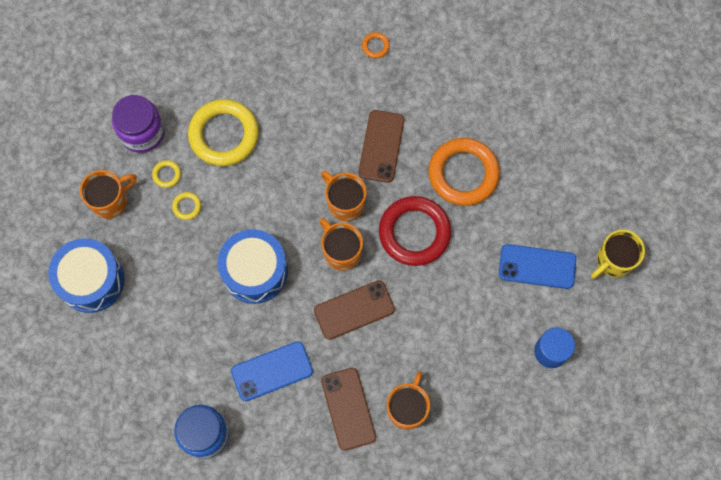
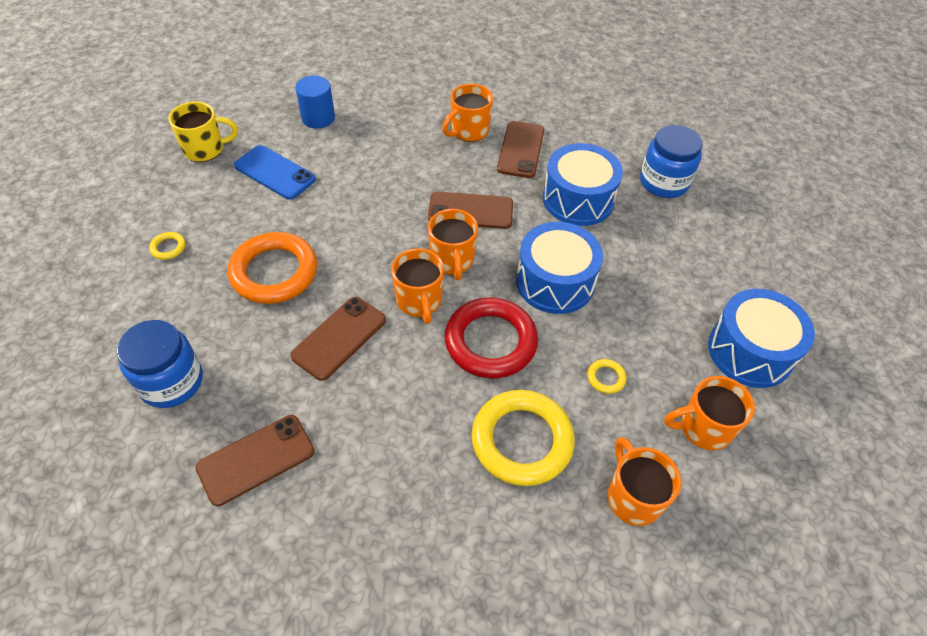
camera: 155 degrees left, 20 degrees down
(142, 132) = (633, 497): purple jar -> orange mug
(167, 174) = (618, 426): yellow ring -> yellow ring (168, 248)
(272, 371) = (578, 199): blue phone -> blue drum
(375, 46) = (256, 459): orange ring -> brown phone
(414, 232) = (366, 245): red ring -> red ring (490, 342)
(464, 64) = (171, 382): none -> blue jar

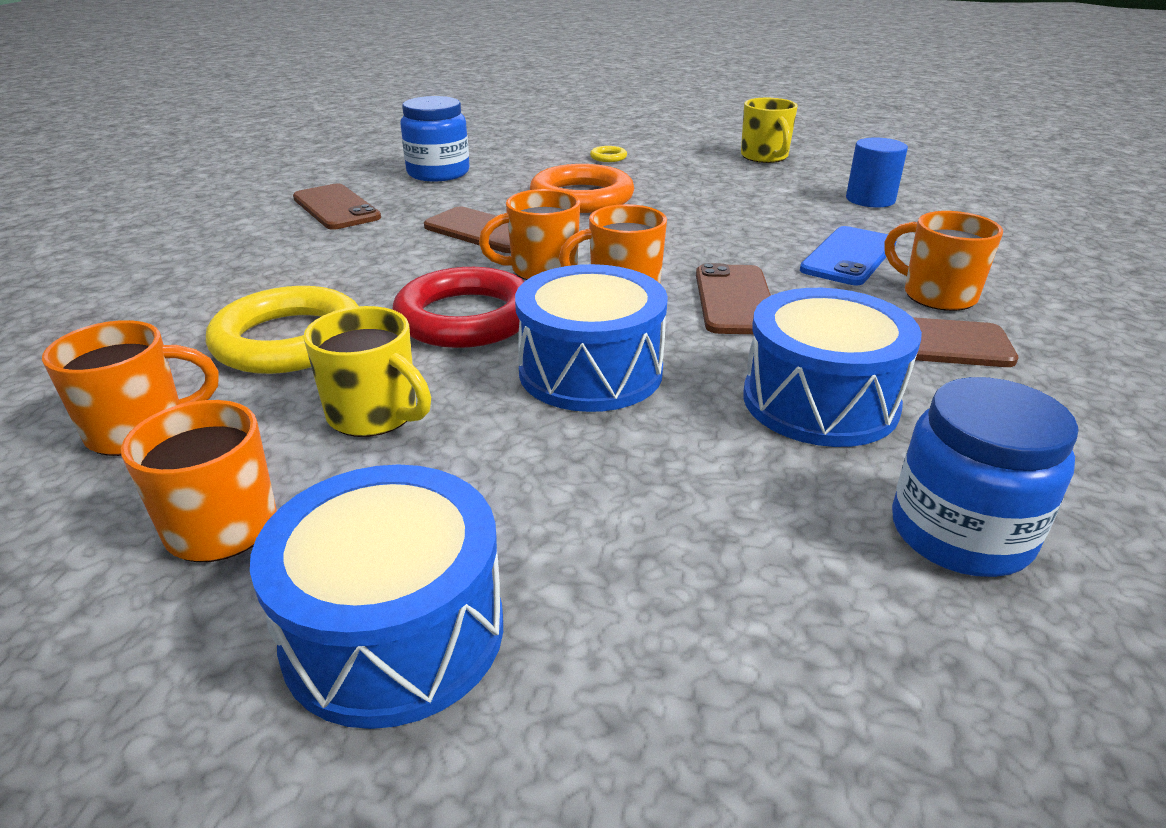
camera: 90 degrees right, 20 degrees down
(275, 173) = (746, 186): blue phone -> blue phone (848, 257)
(606, 378) = (374, 415): yellow ring -> yellow mug

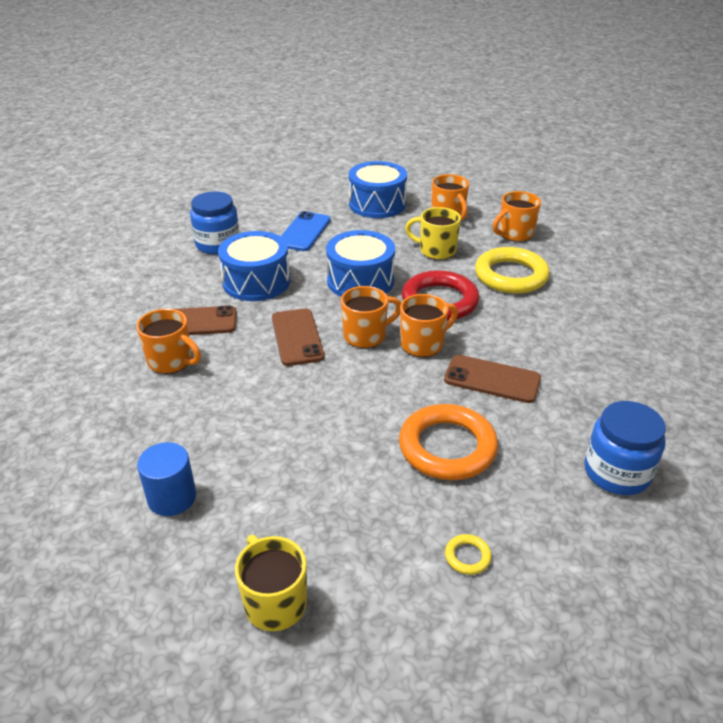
camera: 165 degrees right, 5 degrees up
(336, 208) = (632, 391): brown phone -> none
(848, 257) = (217, 394): blue phone -> blue phone (304, 232)

